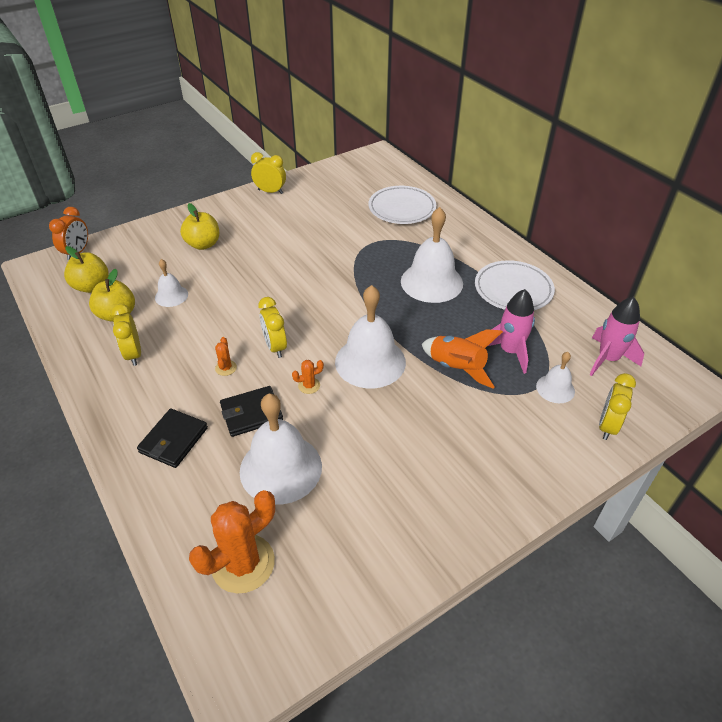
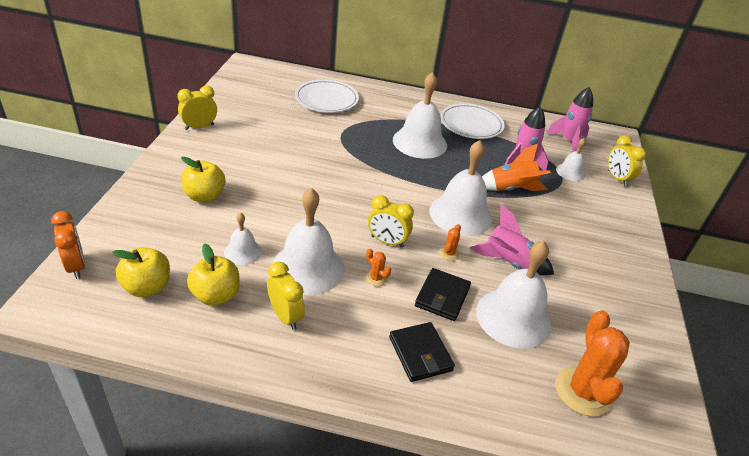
camera: 50 degrees left, 5 degrees down
(134, 354) = (285, 316): yellow clock -> yellow clock turned 150 degrees counterclockwise
(193, 331) = (308, 268): none -> white bell
(348, 426) = (509, 263): none -> pink rocket

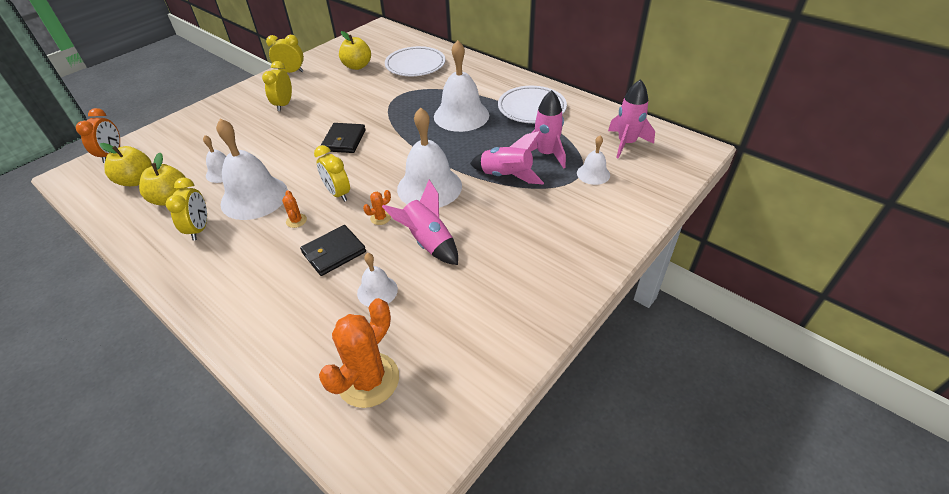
camera: 35 degrees right, 5 degrees up
(204, 196) = (240, 125): yellow apple -> yellow apple (357, 66)
(420, 354) = (264, 292): black wallet -> black wallet (344, 140)
(511, 189) = (506, 176): orange rocket -> pink rocket
(513, 317) = (377, 291): white bell -> white bell, size x0.52
(617, 178) = (644, 192): yellow clock -> yellow clock (284, 105)

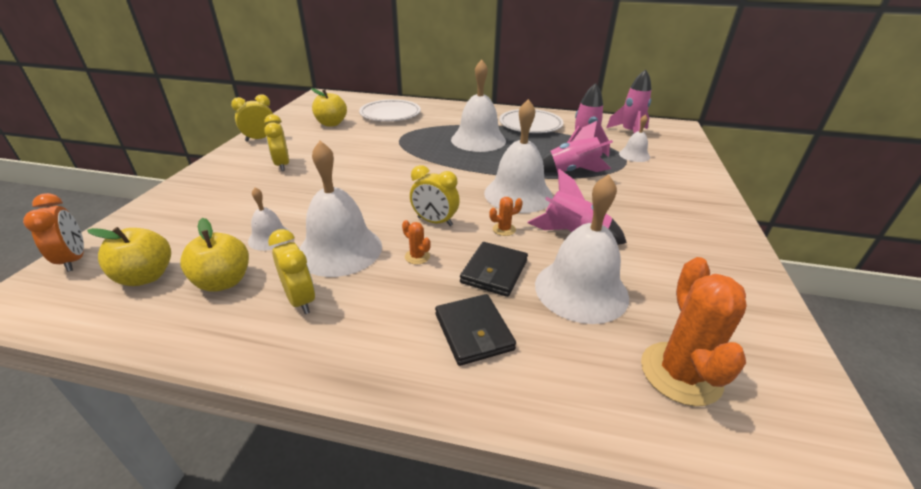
camera: 30 degrees left, 10 degrees down
(344, 140) = (387, 179): black wallet -> black wallet (473, 331)
(377, 291) = (581, 290): white bell -> white bell, size x1.94
(380, 218) = (504, 229): orange cactus -> orange cactus turned 45 degrees clockwise

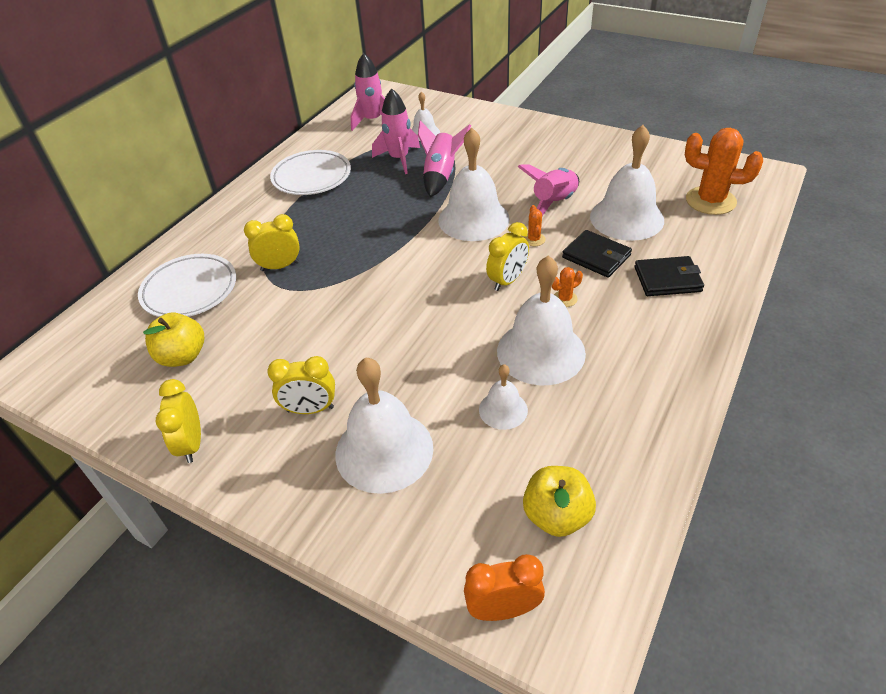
camera: 70 degrees left, 10 degrees up
(224, 282) = (579, 441): yellow apple -> none
(300, 300) = (617, 379): yellow clock -> yellow clock (280, 266)
(478, 140) = (330, 223): white bell -> white bell (384, 450)

